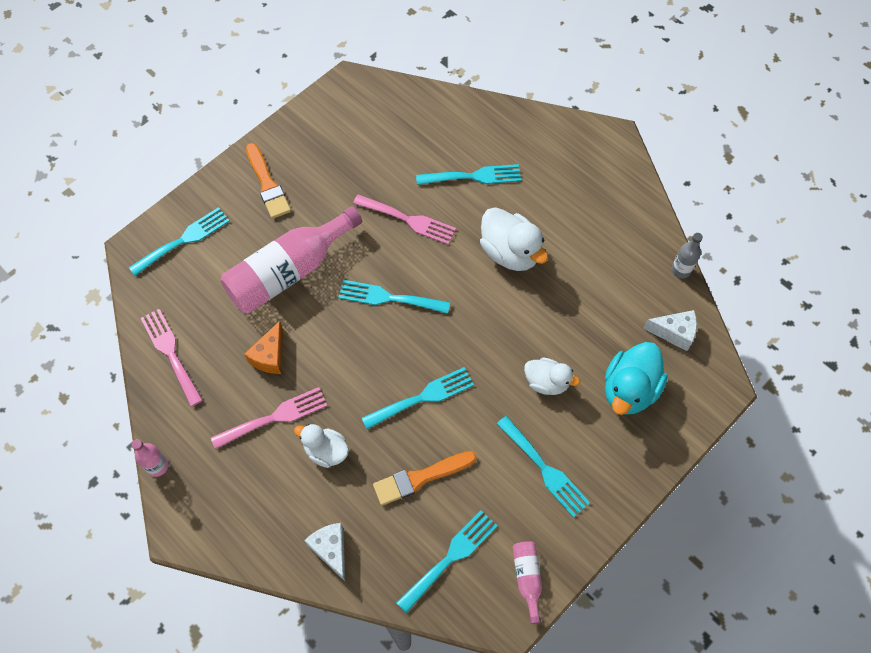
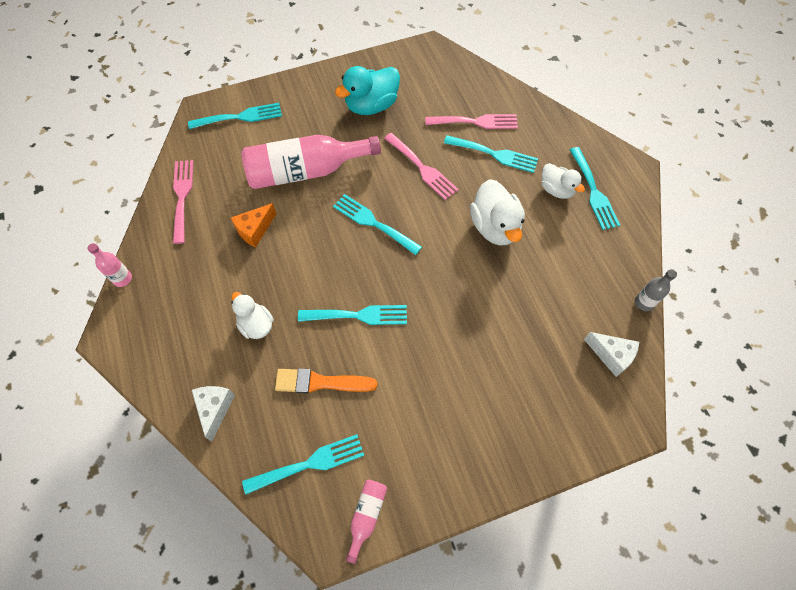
camera: 25 degrees right, 0 degrees up
(267, 184) = (325, 100): orange brush -> none
(275, 417) = (231, 280): pink fork -> pink fork (476, 122)
(545, 469) = (432, 424): turquoise fork -> turquoise fork (593, 192)
(546, 382) = (472, 349): white duck -> white duck (556, 190)
(629, 390) = (544, 388): turquoise duck -> turquoise duck (371, 105)

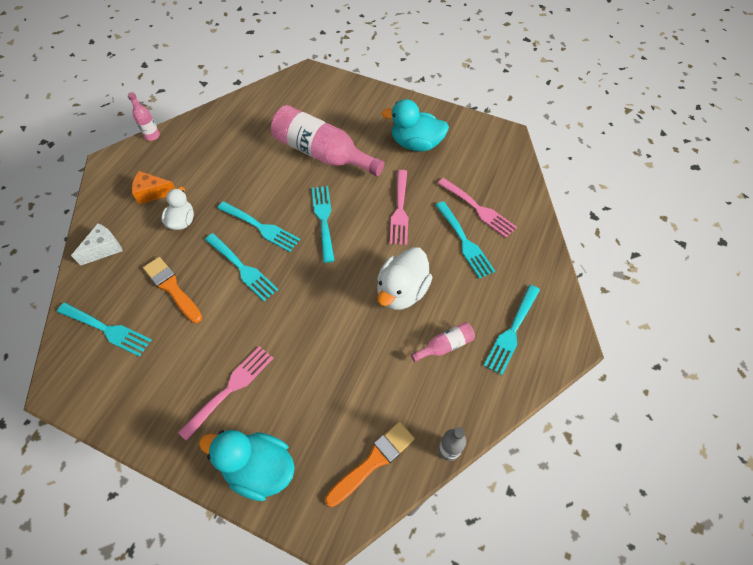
camera: 45 degrees right, 5 degrees down
(182, 196) = (236, 114): pink fork -> pink fork (231, 388)
(240, 117) = (324, 92): turquoise fork -> turquoise fork (261, 227)
(255, 230) = (250, 165): orange cheese -> orange cheese (153, 193)
(366, 516) = (95, 394): pink bottle -> pink bottle (445, 345)
(550, 435) = (259, 468): none -> turquoise duck
(556, 190) = (482, 305): white duck -> none
(611, 355) = (373, 461): white cheese -> orange brush

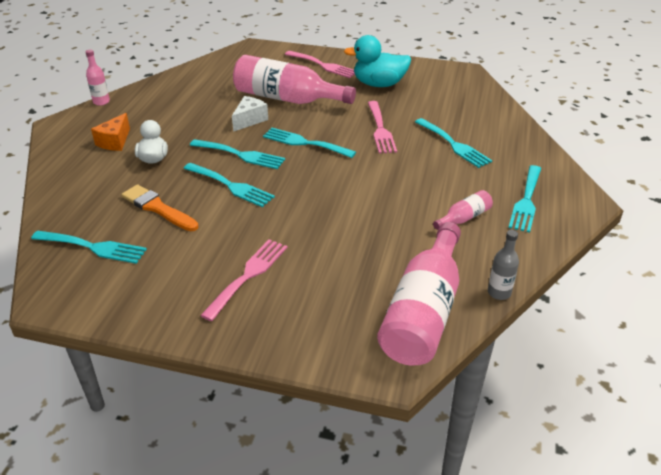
camera: 10 degrees left, 20 degrees down
(104, 249) = (72, 187): white cheese -> white cheese (249, 120)
(153, 193) = (115, 141): orange cheese -> orange cheese turned 60 degrees counterclockwise
(259, 468) = (301, 333): turquoise duck -> none
(323, 219) = (304, 143): turquoise fork -> turquoise fork turned 45 degrees counterclockwise
(373, 461) = (423, 311): orange brush -> pink bottle
(401, 291) = (404, 185): white duck -> none
(478, 209) = (458, 121): pink fork -> pink fork (323, 65)

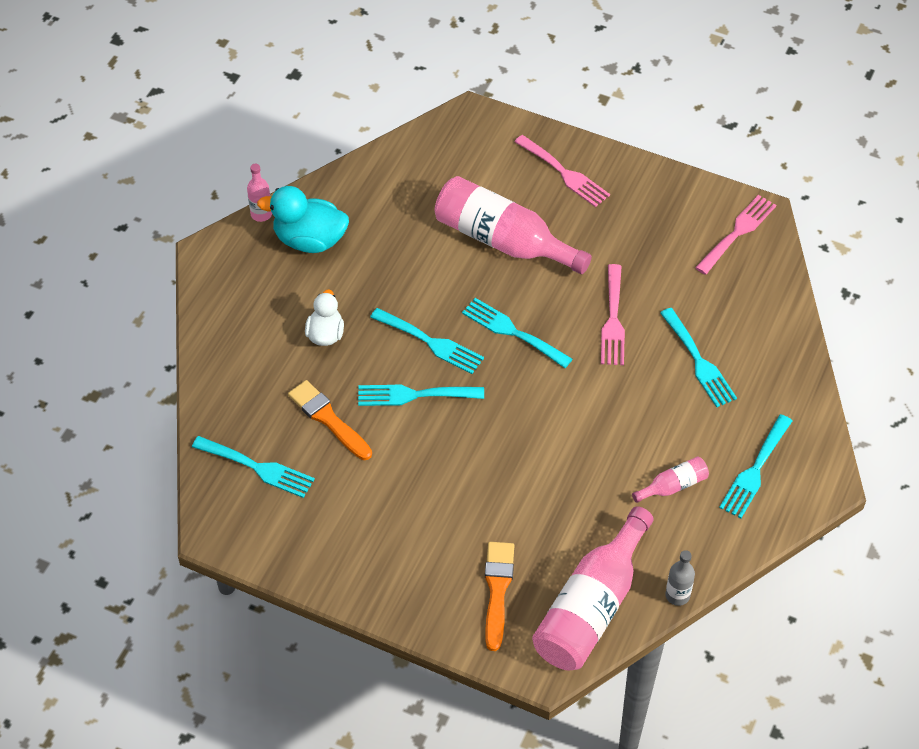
camera: 10 degrees right, 15 degrees up
(115, 141) = (279, 296): orange cheese -> none
(231, 186) = (414, 395): turquoise fork -> turquoise fork turned 135 degrees clockwise
(248, 275) = (419, 532): pink fork -> pink fork (738, 232)
(249, 120) = (449, 278): white cheese -> none
(330, 310) = (497, 590): none -> orange brush
(379, 84) = (632, 226): turquoise duck -> turquoise duck (309, 240)

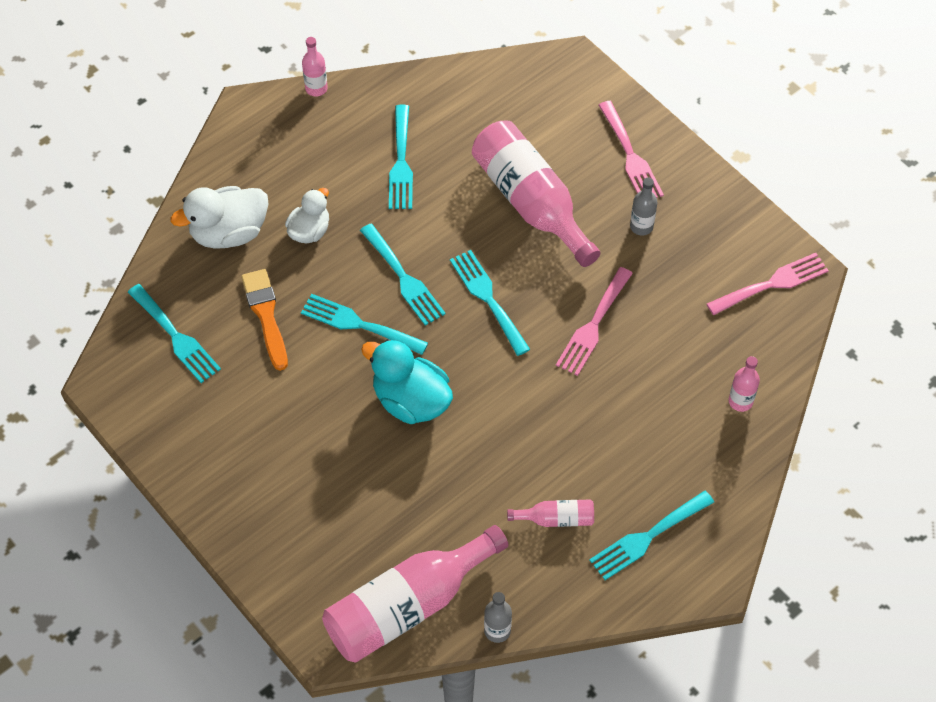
camera: 25 degrees right, 5 degrees up
(254, 363) = (229, 233): none -> white duck
(309, 240) = (347, 131): turquoise duck -> turquoise duck (411, 401)
(497, 590) = (328, 550): orange brush -> none
(606, 226) = (641, 226): none -> grey bottle
(699, 361) = (655, 402): turquoise fork -> turquoise fork (401, 163)
(766, 334) = (740, 401): none -> pink bottle

